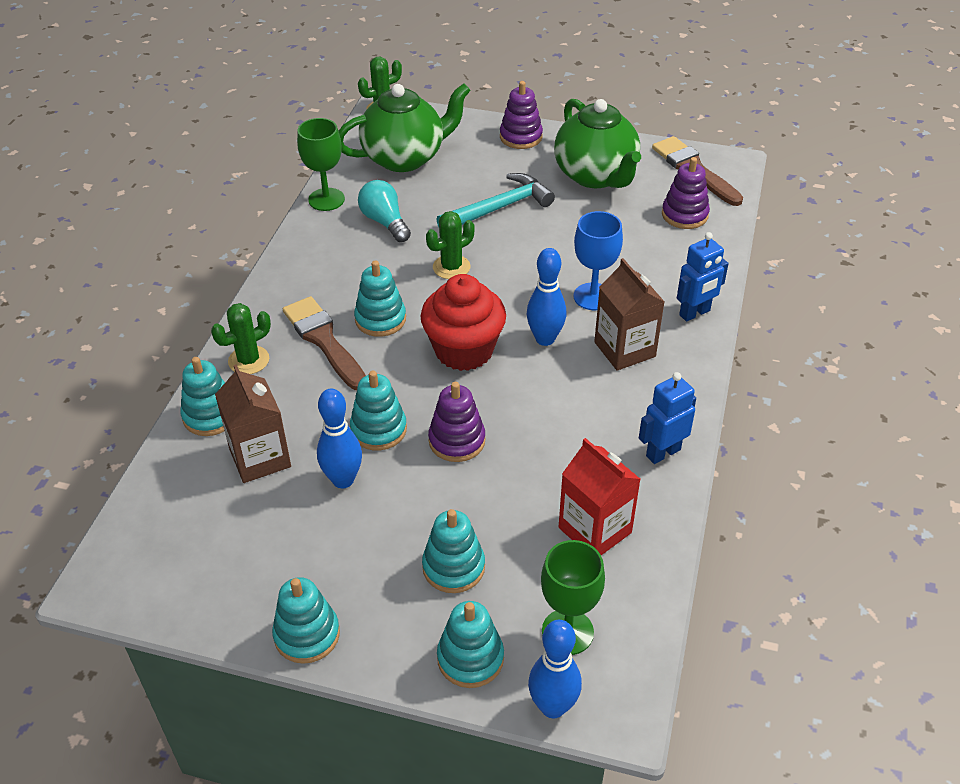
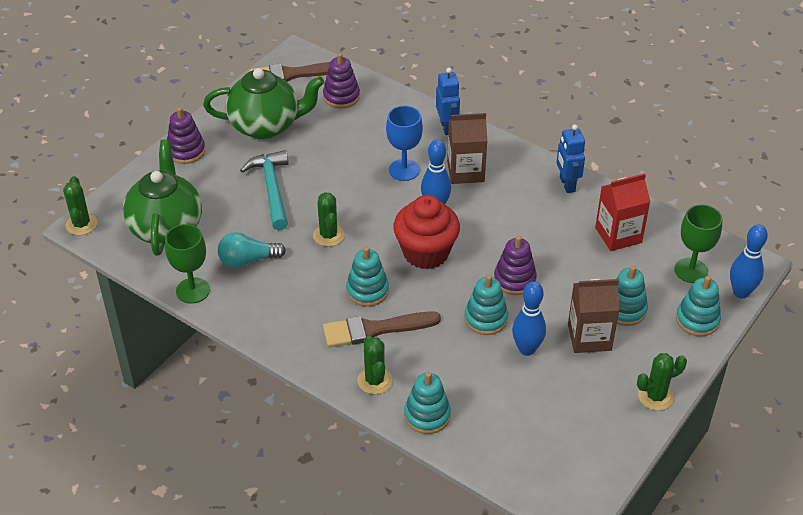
camera: 70 degrees left, 0 degrees up
(260, 458) = (485, 392): brown carton -> brown carton (589, 337)
(307, 635) = (655, 396): turquoise stacking toy -> green cactus

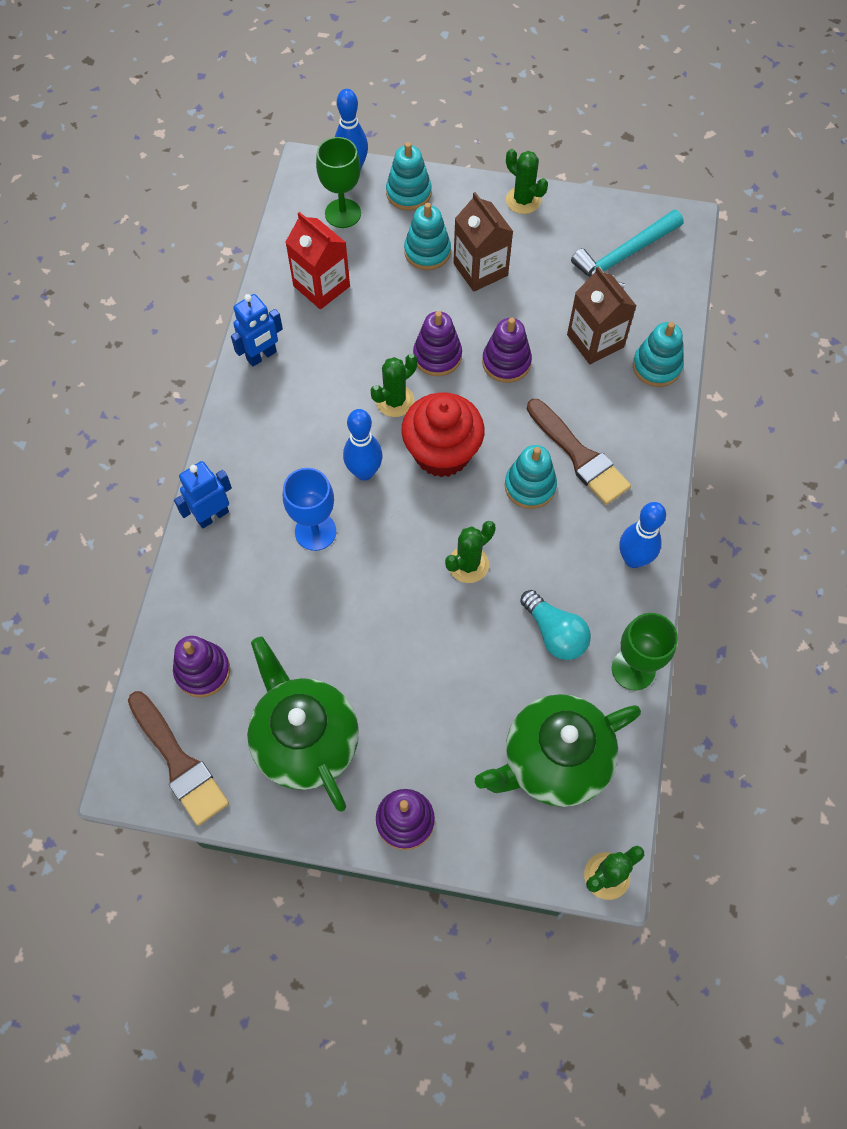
camera: 115 degrees left, 20 degrees up
(272, 189) = (423, 668): turquoise hammer -> turquoise hammer (624, 256)
(374, 380) = (644, 427): green cactus -> green cactus (395, 401)
(465, 171) = (287, 464): brown carton -> brown carton (595, 341)
(486, 319) = (506, 362): turquoise stacking toy -> purple stacking toy
(527, 349) = (526, 314): blue bowling pin -> blue bowling pin (633, 559)

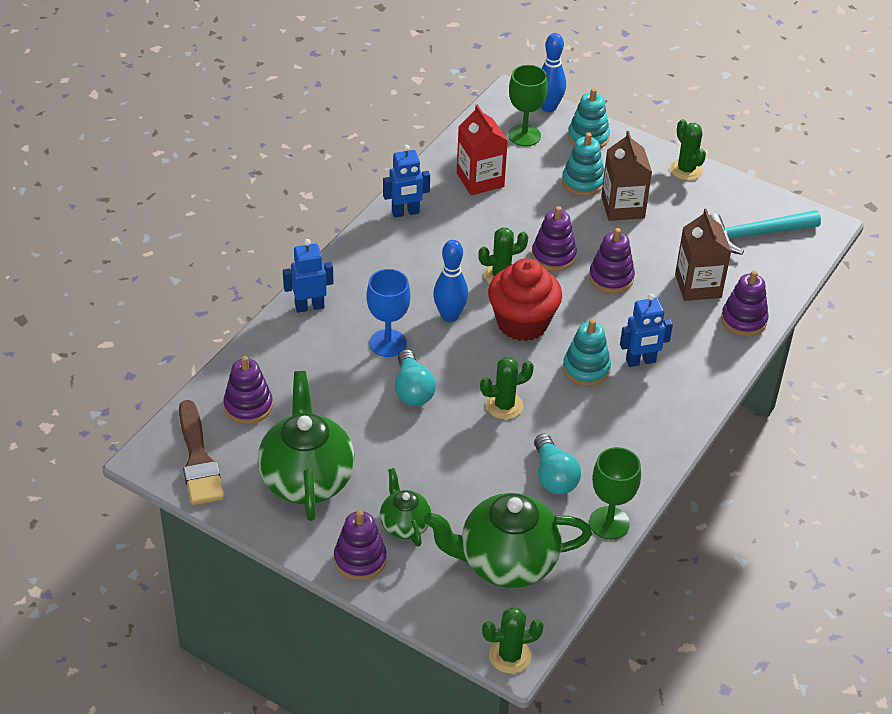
camera: 20 degrees right, 20 degrees down
(366, 581) = (412, 389): none -> turquoise light bulb
(431, 757) = (404, 525): none -> green teapot
(579, 456) = (641, 361): brown brush -> blue robot
(633, 559) = (650, 447): blue bowling pin -> none
(656, 366) = (743, 320): turquoise stacking toy -> purple stacking toy

